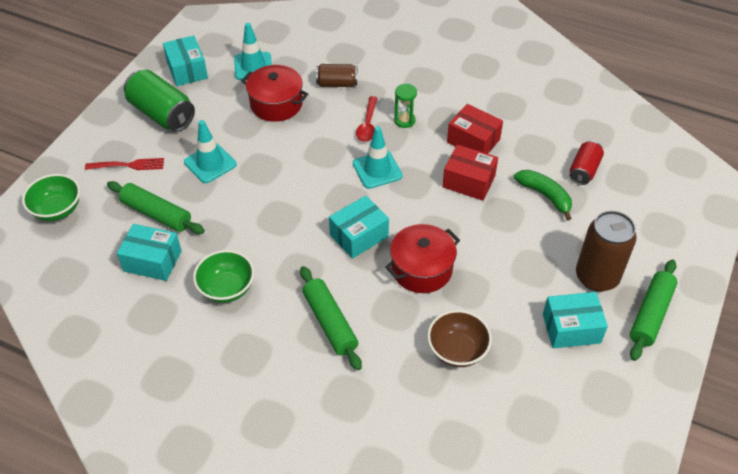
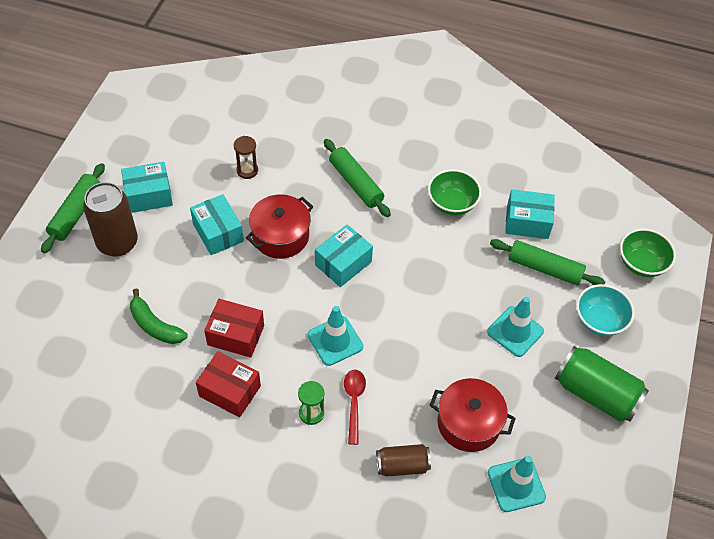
camera: 170 degrees right, 5 degrees up
(128, 165) = (599, 321): red fork -> turquoise bowl
(187, 70) = (597, 468): turquoise box -> turquoise box (218, 232)
(457, 350) = (247, 170): brown bowl -> brown hourglass
(584, 170) = (107, 362): red can -> none

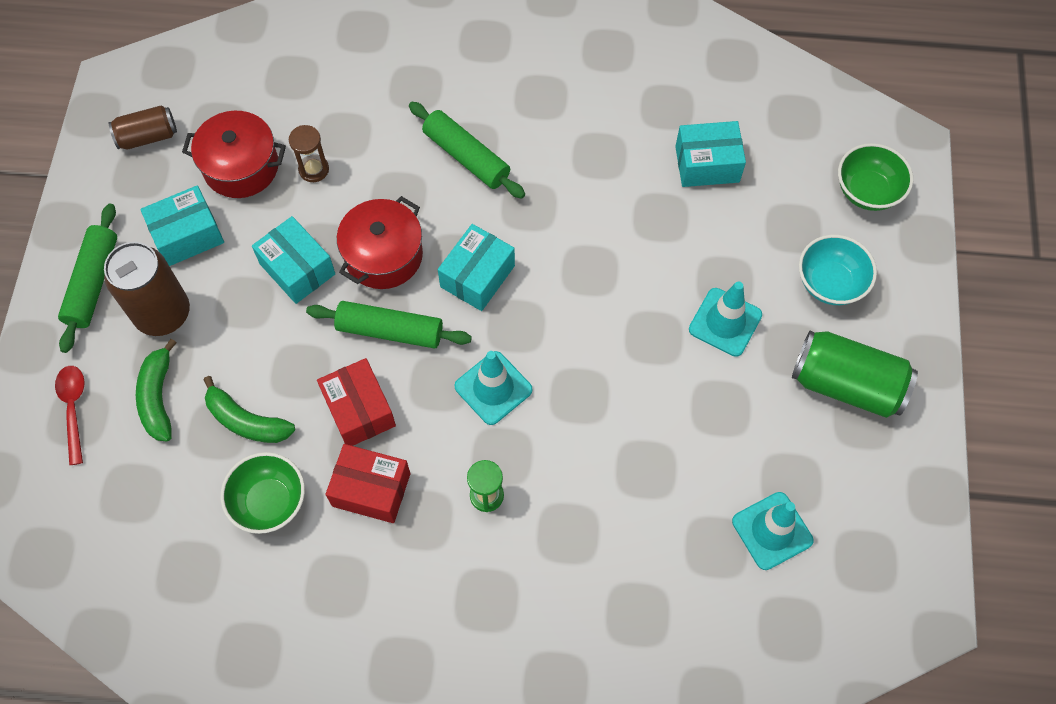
camera: 10 degrees left, 10 degrees up
(98, 297) = (158, 397): none -> green banana
(236, 335) = (359, 410): red box -> red box turned 60 degrees clockwise
(354, 402) = (538, 468): red spoon -> red spoon (73, 409)
(402, 465) = (621, 539): brown can -> brown can (148, 136)
(452, 203) = (602, 159): green bowl -> green bowl (269, 502)
(468, 423) = (693, 462): red pot -> red pot (241, 167)
(544, 268) = (744, 225): green rolling pin -> green rolling pin (390, 331)

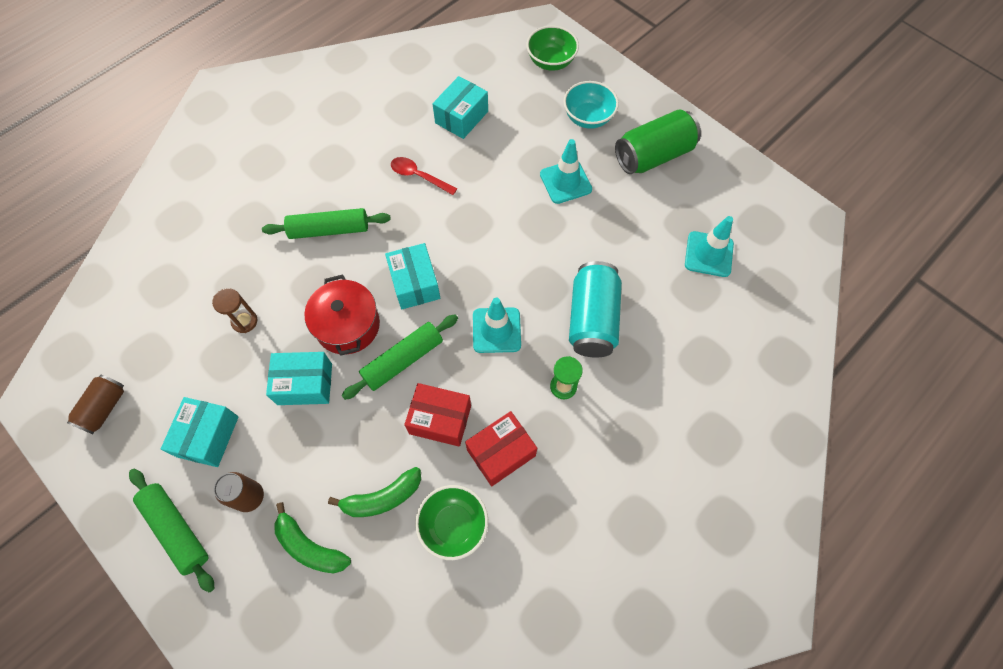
camera: 50 degrees left, 0 degrees up
(73, 409) = (261, 616): red spoon -> red spoon (419, 176)
(163, 313) = (250, 497): brown can -> brown can, size x0.60
(241, 167) = (194, 364): red pot -> none
(585, 469) = (592, 319): none -> turquoise can

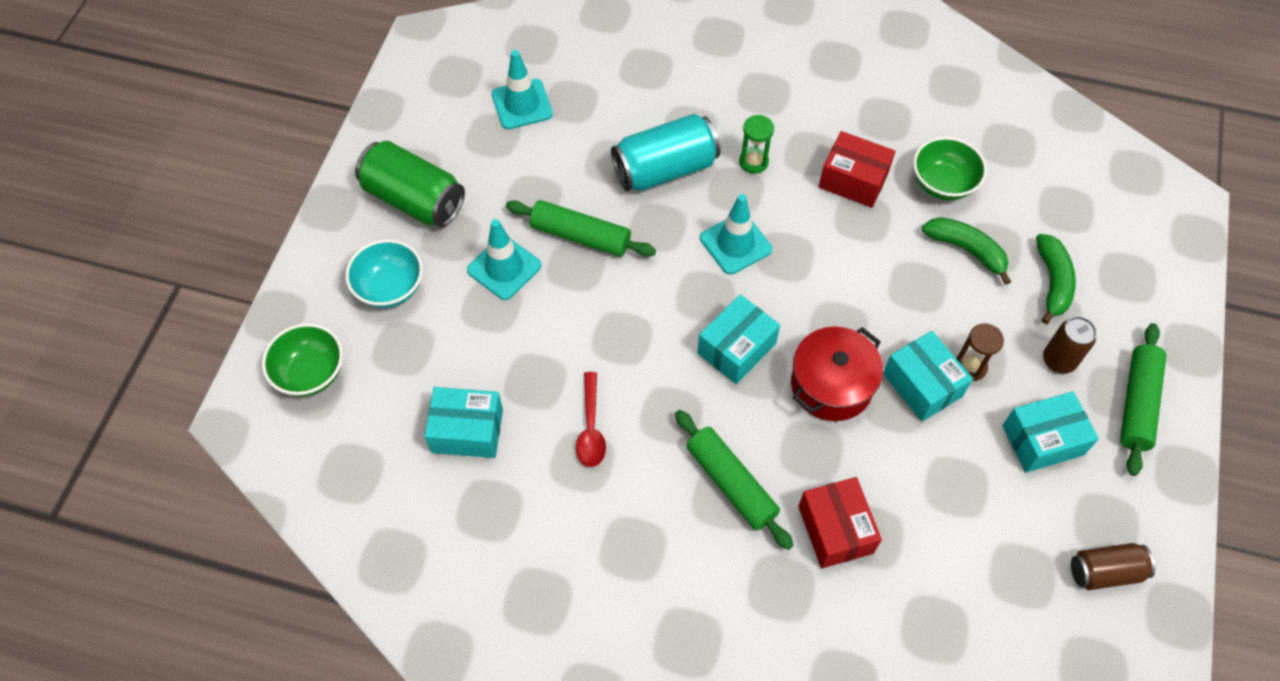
camera: 120 degrees left, 5 degrees down
(244, 321) = (905, 496): brown hourglass -> brown hourglass (970, 366)
(403, 360) = (829, 309): green rolling pin -> green rolling pin (581, 236)
(440, 419) = (862, 244): red box -> red box (835, 529)

